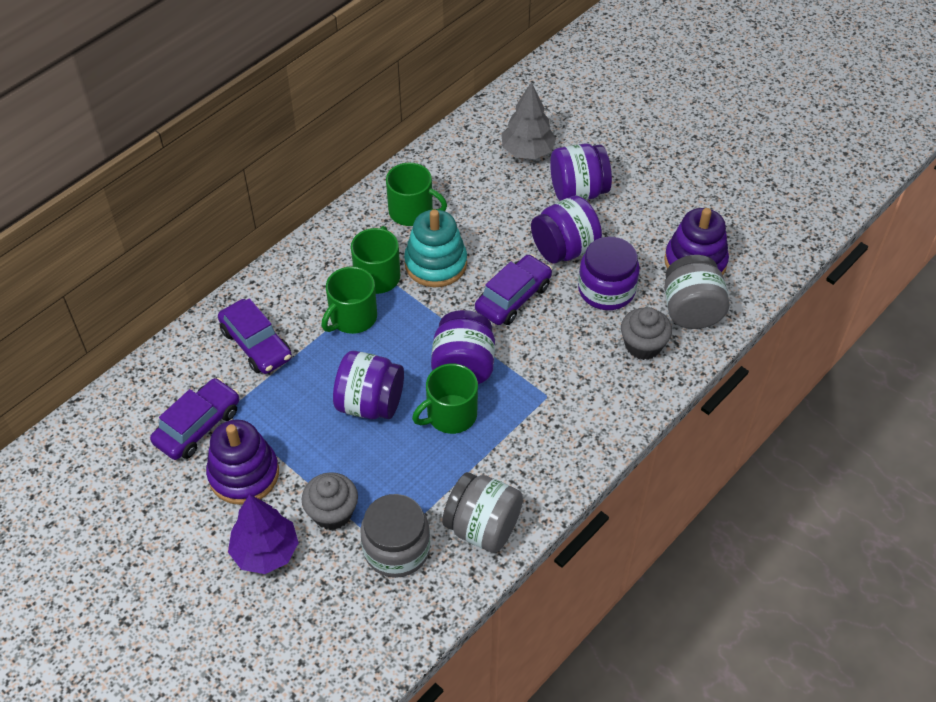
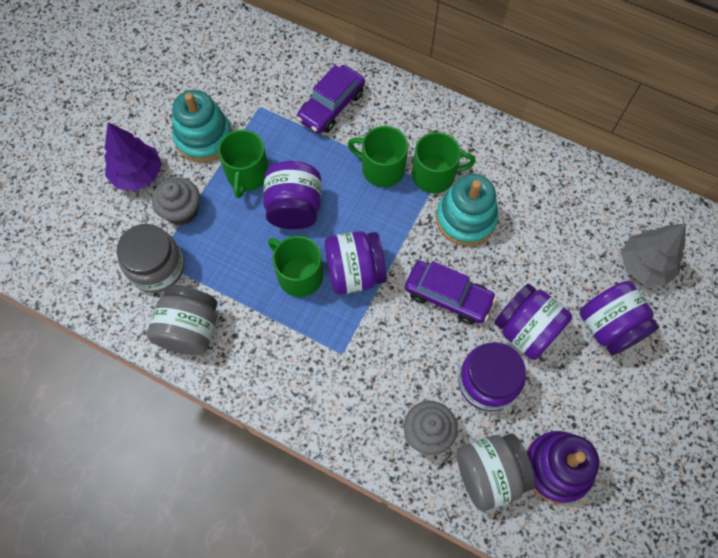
camera: 75 degrees right, 15 degrees up
(198, 426) = (241, 92): purple car -> none
(244, 474) = (204, 137): purple stacking toy -> turquoise stacking toy
(412, 211) = (522, 182): green mug -> green mug (247, 174)

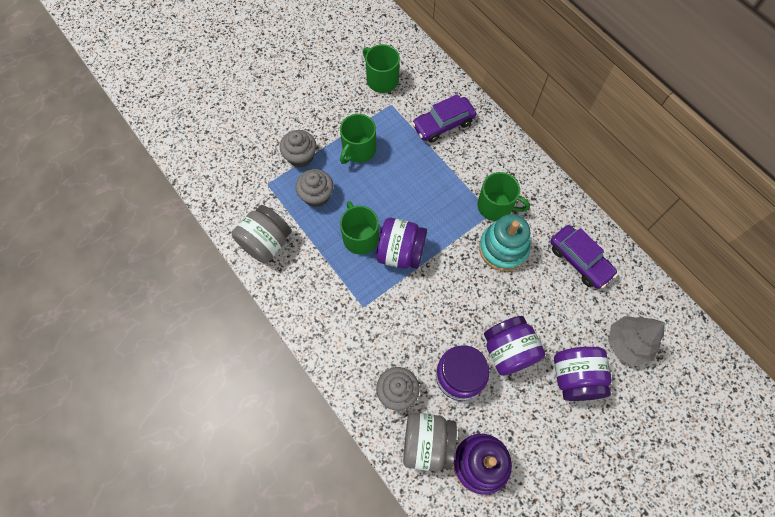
camera: 25 degrees right, 0 degrees up
(137, 174) = (283, 119): purple tree -> none
(157, 268) = (264, 190): grey jar -> none
(204, 137) = (340, 111): turquoise stacking toy -> none
(224, 248) = (316, 195): none -> grey cupcake
(294, 208) = (380, 188): purple jar -> none
(382, 168) = (458, 185): green mug -> green mug (382, 80)
(448, 296) = (461, 300): purple car -> purple car (579, 260)

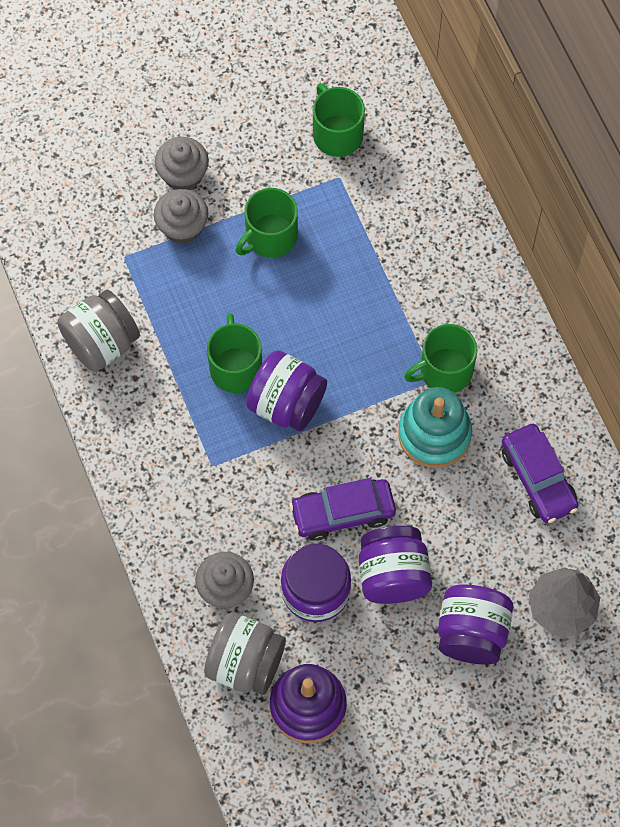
camera: 15 degrees right, 0 degrees up
(316, 195) = (190, 291): grey cupcake -> grey cupcake (183, 175)
(443, 124) = (408, 228): purple car -> purple car (343, 513)
(495, 206) = (444, 371): green mug -> green mug turned 120 degrees clockwise

